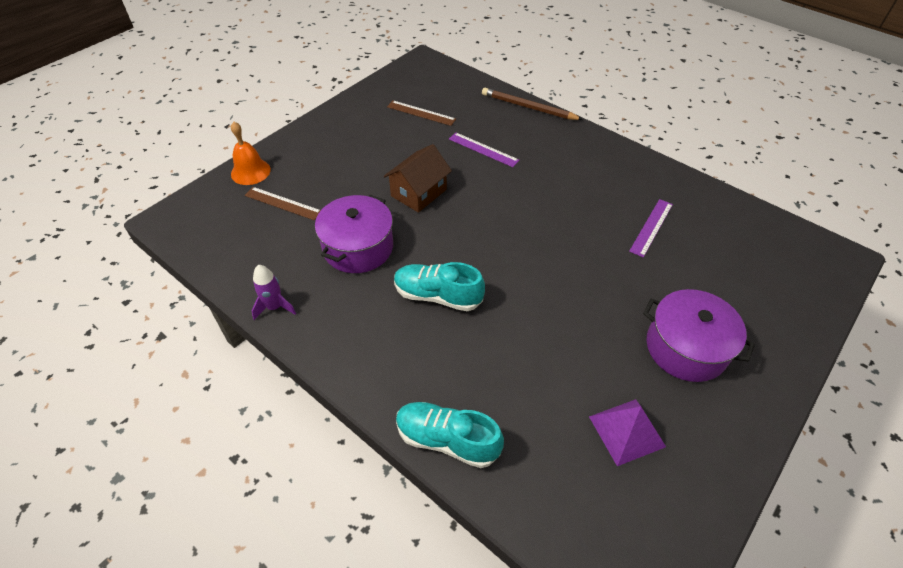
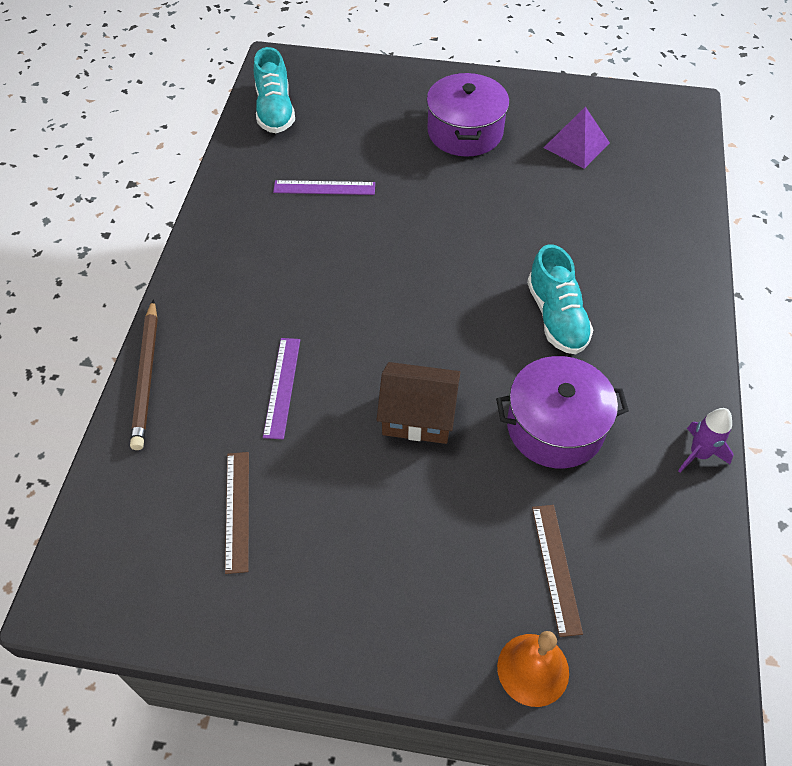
camera: 120 degrees left, 5 degrees up
(447, 440) = (687, 241): turquoise shoe -> turquoise shoe (275, 110)

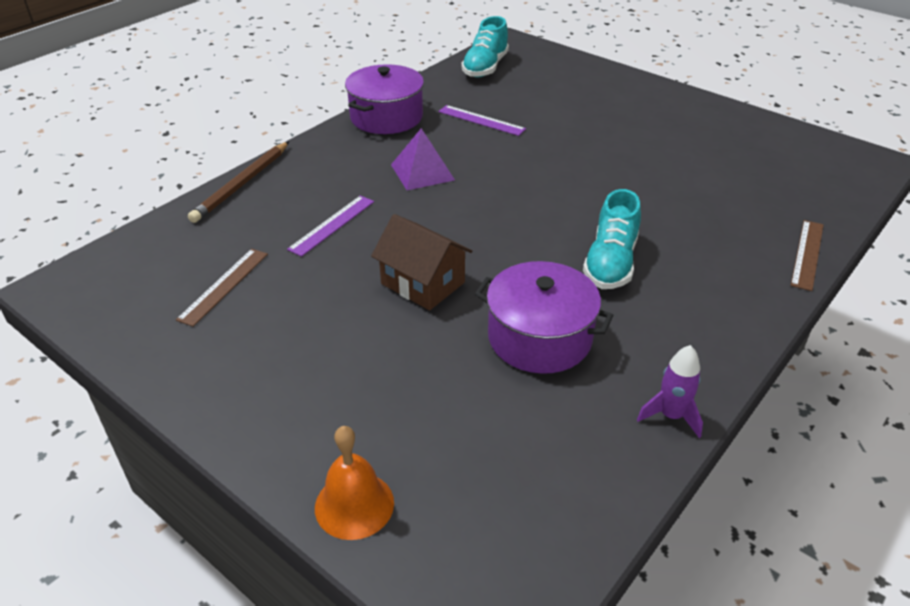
camera: 30 degrees right, 15 degrees down
(465, 132) = (634, 120): purple pot -> purple pot (386, 117)
(556, 568) = (446, 439): brown ruler -> brown ruler (807, 254)
(576, 145) = (734, 156): purple pyramid -> purple pyramid (422, 172)

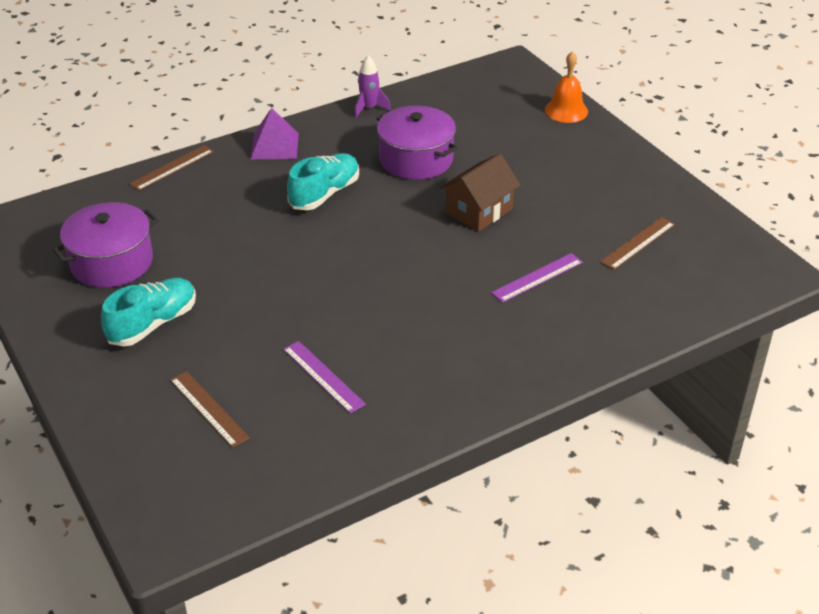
camera: 160 degrees left, 0 degrees up
(242, 184) = (620, 346): brown pencil -> none
(386, 117) = (432, 411): purple pot -> purple pot (112, 262)
(422, 172) = (429, 317): purple pyramid -> purple pyramid (274, 146)
(423, 283) = (479, 211): brown house -> brown house turned 75 degrees clockwise
(485, 67) = (249, 482): turquoise shoe -> turquoise shoe (153, 324)
(546, 91) = (209, 408): none -> brown ruler

